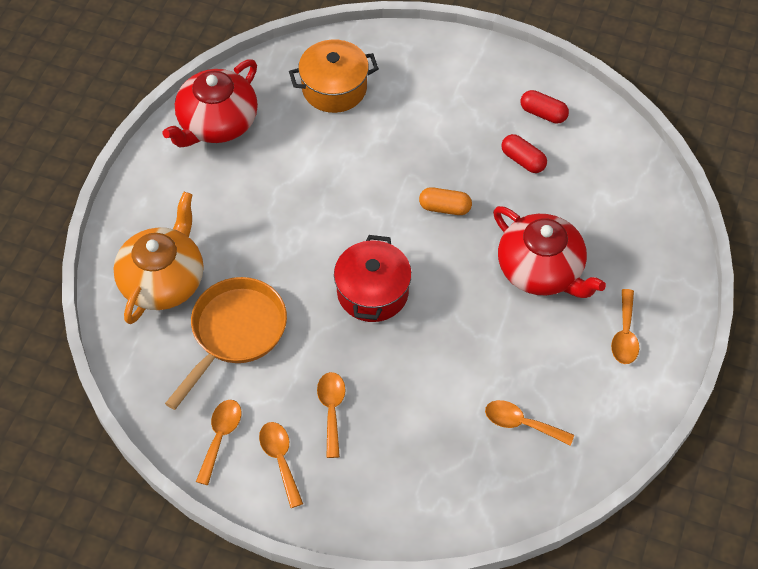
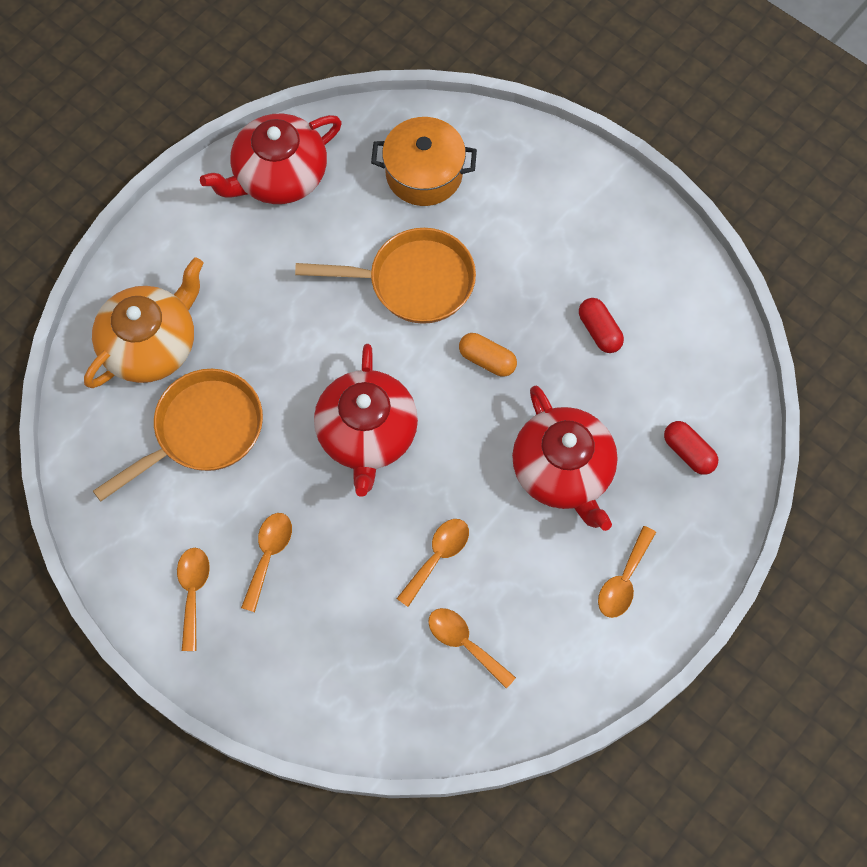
camera: 20 degrees right, 10 degrees up
(220, 437) = (141, 545): orange spoon -> orange spoon (437, 557)
(360, 168) = (413, 281): none -> orange pan
(372, 292) = (367, 434): red pot -> red teapot
(543, 113) = (647, 280): red capsule -> red capsule (688, 452)

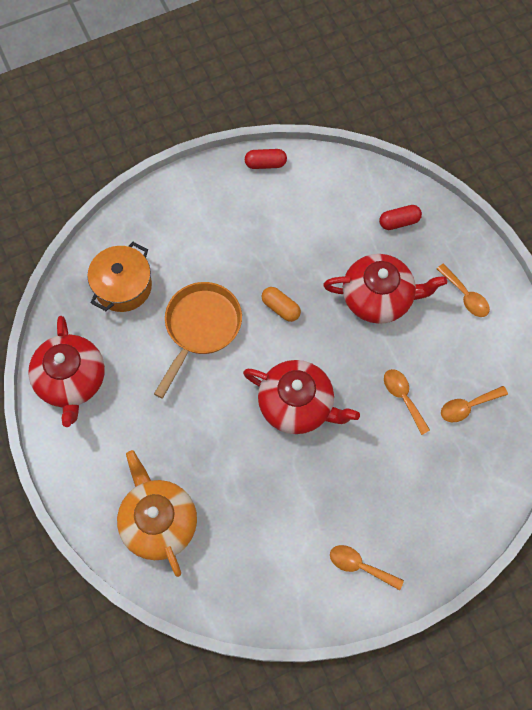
camera: 65 degrees left, 0 degrees up
(202, 431) = (243, 513): orange pan -> none
(268, 555) = (355, 504): orange spoon -> none
(487, 360) = (280, 308): orange capsule -> orange capsule turned 75 degrees clockwise
(599, 331) = (293, 233): red capsule -> red capsule (265, 164)

